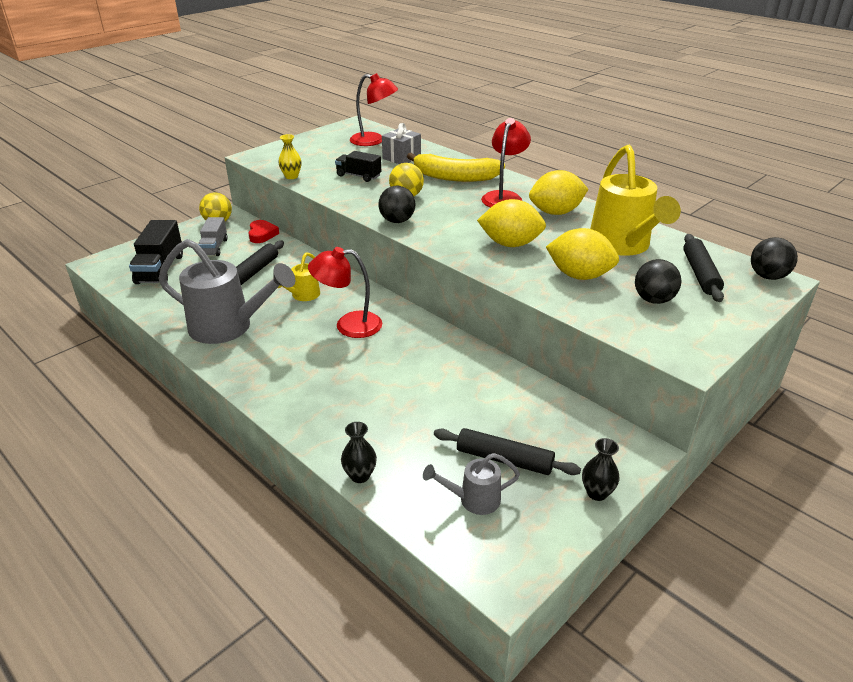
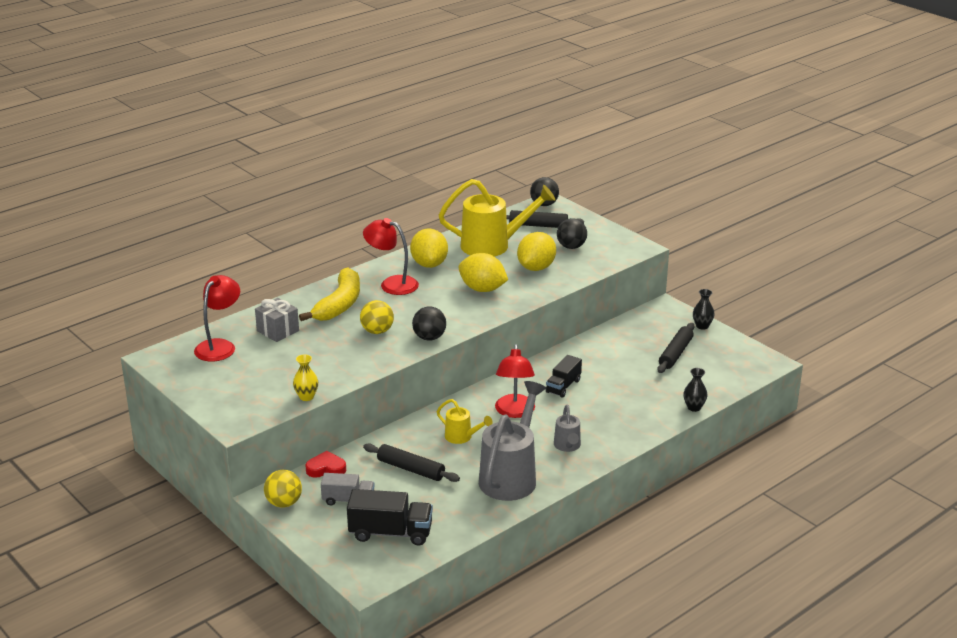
camera: 85 degrees left, 5 degrees down
(358, 176) = (319, 356): black truck -> black truck (563, 386)
(473, 500) = (711, 367): grey watering can -> grey watering can (567, 446)
(510, 244) = (482, 289): yellow lemon -> yellow lemon turned 75 degrees counterclockwise

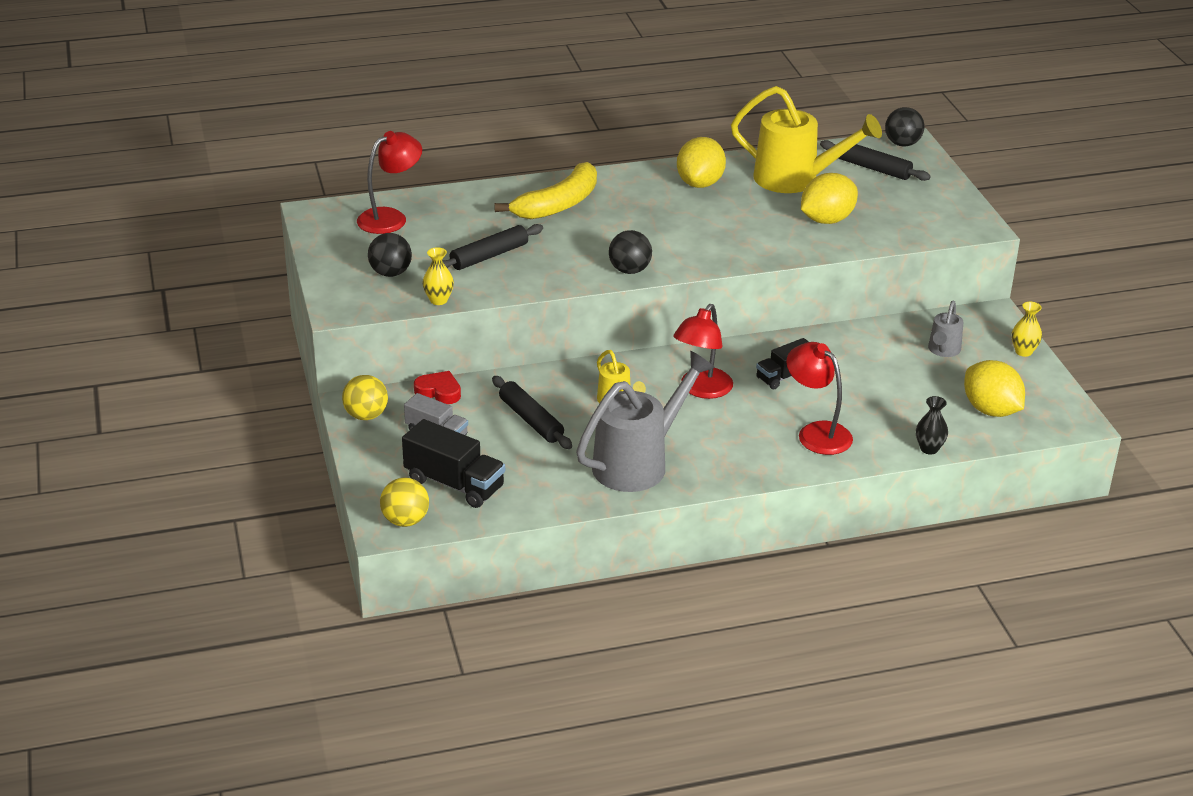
camera: 25 degrees right, 5 degrees up
(278, 331) = (466, 217): grey gift -> none
(377, 331) = (576, 247): yellow ball -> yellow ball (405, 521)
(392, 284) = (637, 196): red lamp -> red lamp (816, 432)
(482, 289) = (739, 229): yellow lemon -> yellow lemon (990, 410)
(567, 446) = (733, 448): grey watering can -> grey watering can (943, 350)
(571, 247) = (893, 205): black ball -> black ball (390, 273)
(675, 353) = (960, 376): black rolling pin -> black rolling pin (489, 256)
(702, 326) = (1023, 351): black vase -> yellow vase

